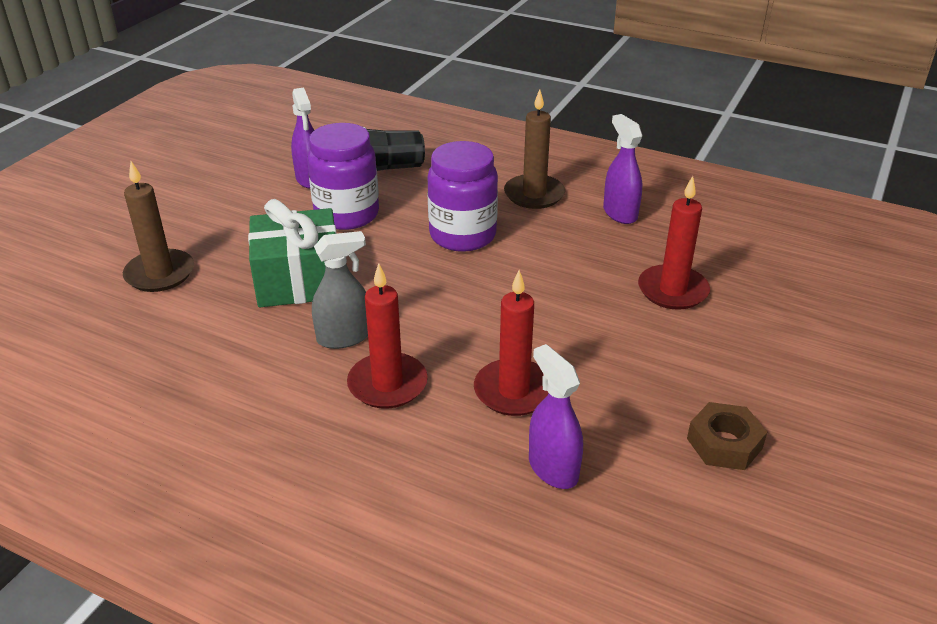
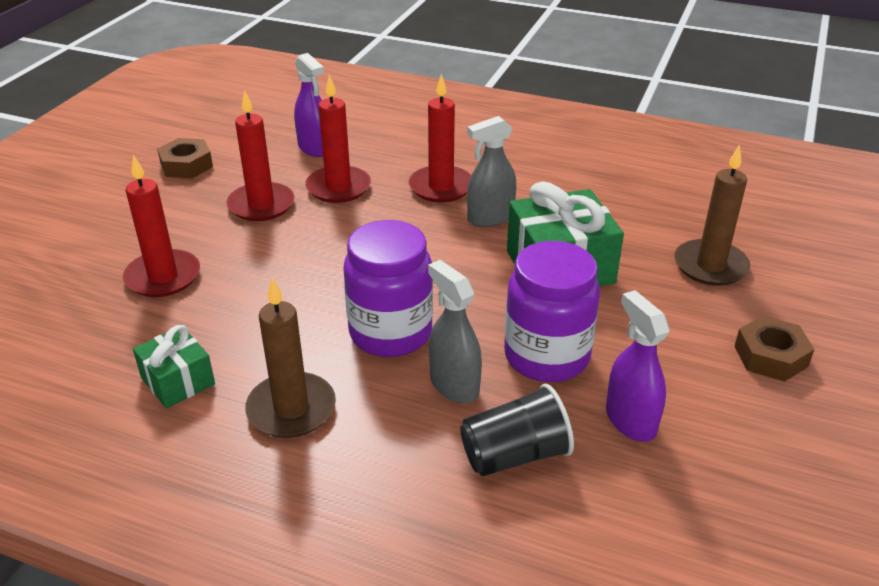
camera: 175 degrees right, 0 degrees up
(182, 207) = (770, 356): none -> brown nut
(420, 202) = (454, 385): none -> grey spray bottle
(602, 369) = (261, 205): none -> red candle
(620, 213) = (178, 381): purple spray bottle -> green gift

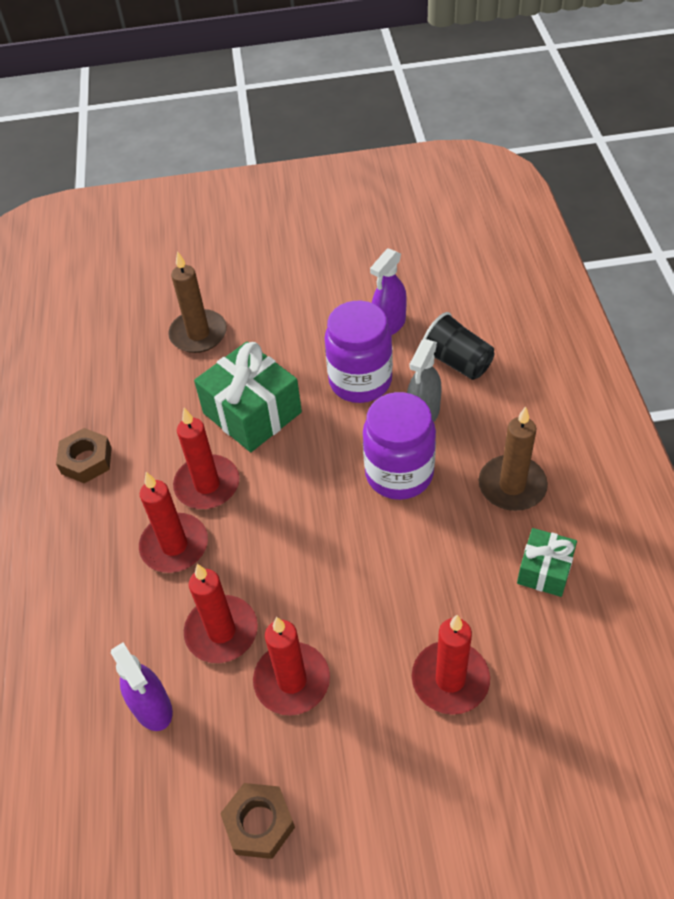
camera: 115 degrees left, 15 degrees up
(314, 148) = (152, 707): purple spray bottle -> purple spray bottle turned 120 degrees clockwise
(490, 218) = (207, 485): grey spray bottle -> red candle
(770, 356) = (284, 284): brown nut -> brown nut (86, 460)

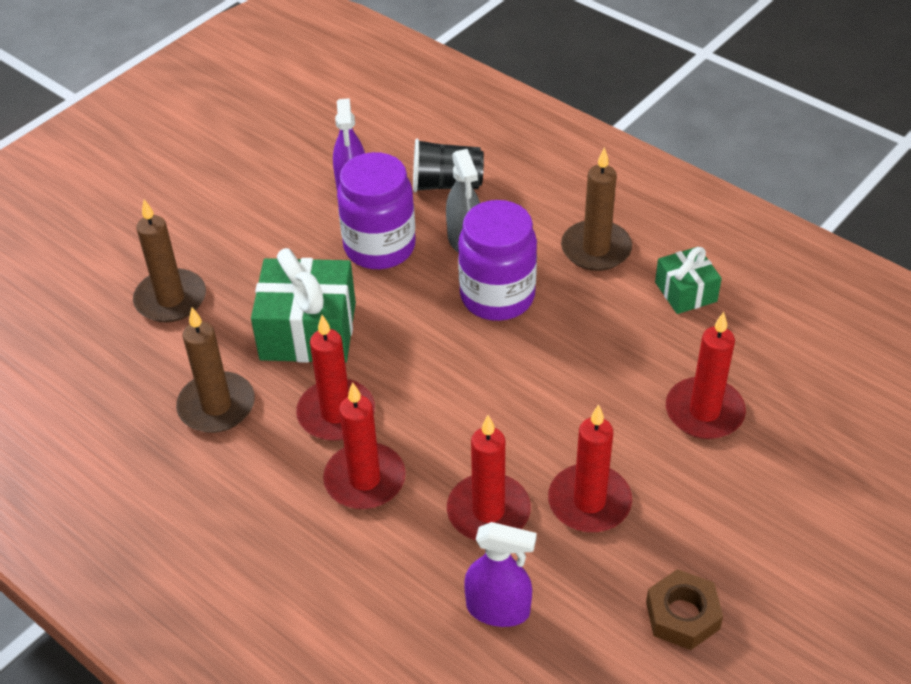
camera: 45 degrees left, 5 degrees down
(86, 460) = (186, 473): brown nut -> none
(148, 427) = (216, 406): none -> brown candle

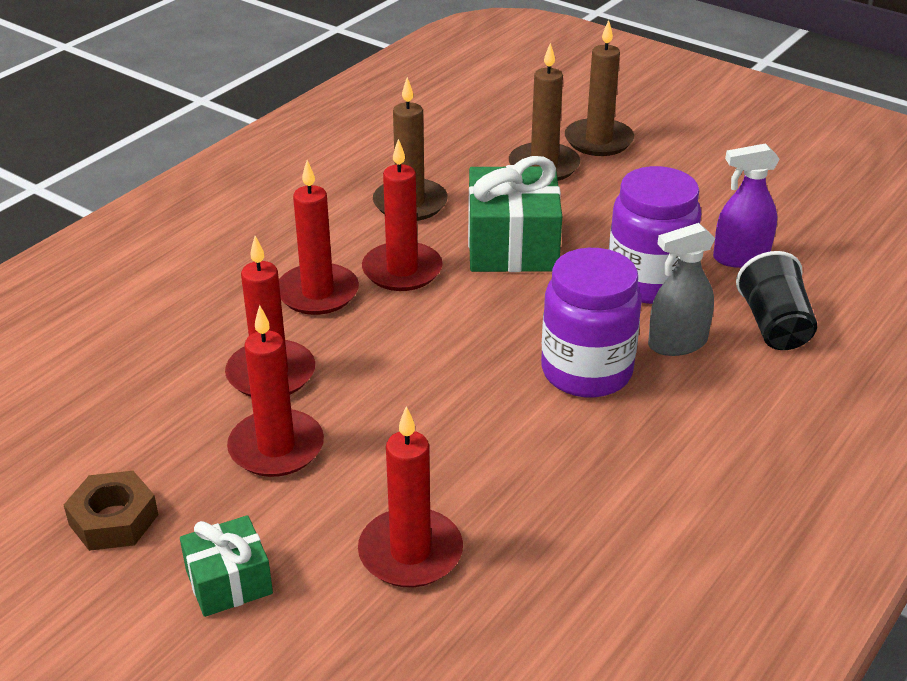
camera: 85 degrees right, 10 degrees down
(498, 609) = (150, 383): purple spray bottle -> none
(596, 249) = (692, 455): brown candle -> brown candle (598, 141)
(685, 292) = (628, 543): green gift -> green gift (229, 582)

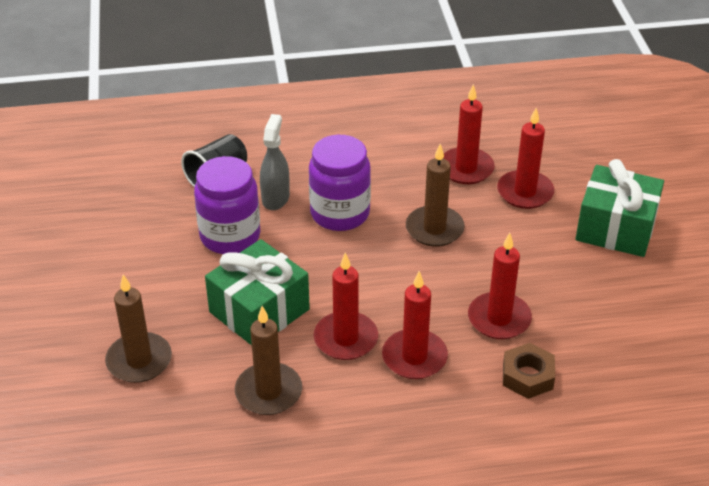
camera: 135 degrees left, 5 degrees up
(113, 519) = (649, 289): brown nut -> brown nut (527, 376)
(229, 582) = (615, 228): green gift -> green gift, size x1.77
(276, 447) = (537, 274): red candle -> red candle (466, 168)
(598, 141) = (69, 356): brown candle -> brown candle (434, 229)
(677, 343) = (275, 198): grey spray bottle -> grey spray bottle turned 105 degrees counterclockwise
(740, 258) = (160, 217): purple spray bottle -> none

